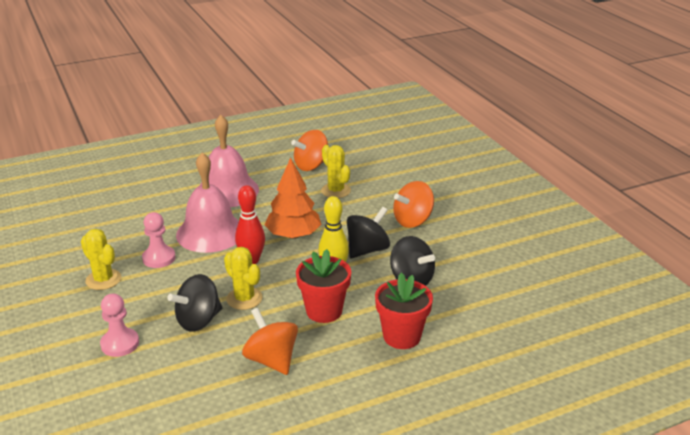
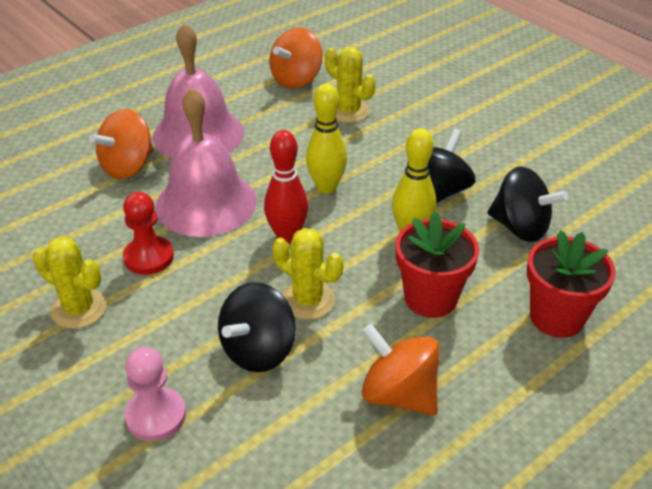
camera: 15 degrees left, 10 degrees up
(159, 258) = (149, 257): pink pawn -> red pawn
(293, 235) = (326, 187): orange tree -> yellow bowling pin
(413, 221) = (473, 139): orange spinning top -> orange spinning top (128, 167)

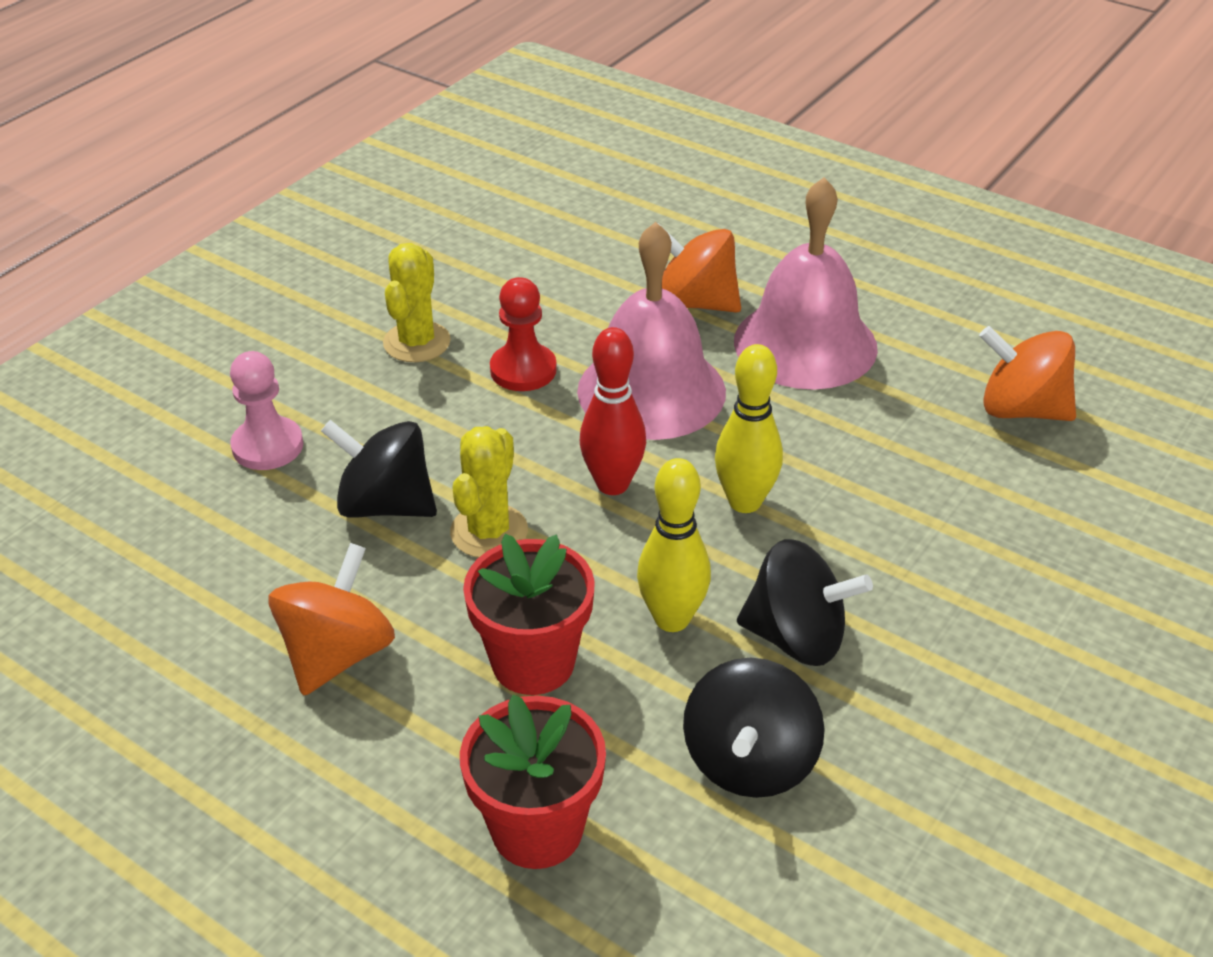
camera: 75 degrees right, 0 degrees up
(348, 111) = (967, 489): yellow cactus -> none

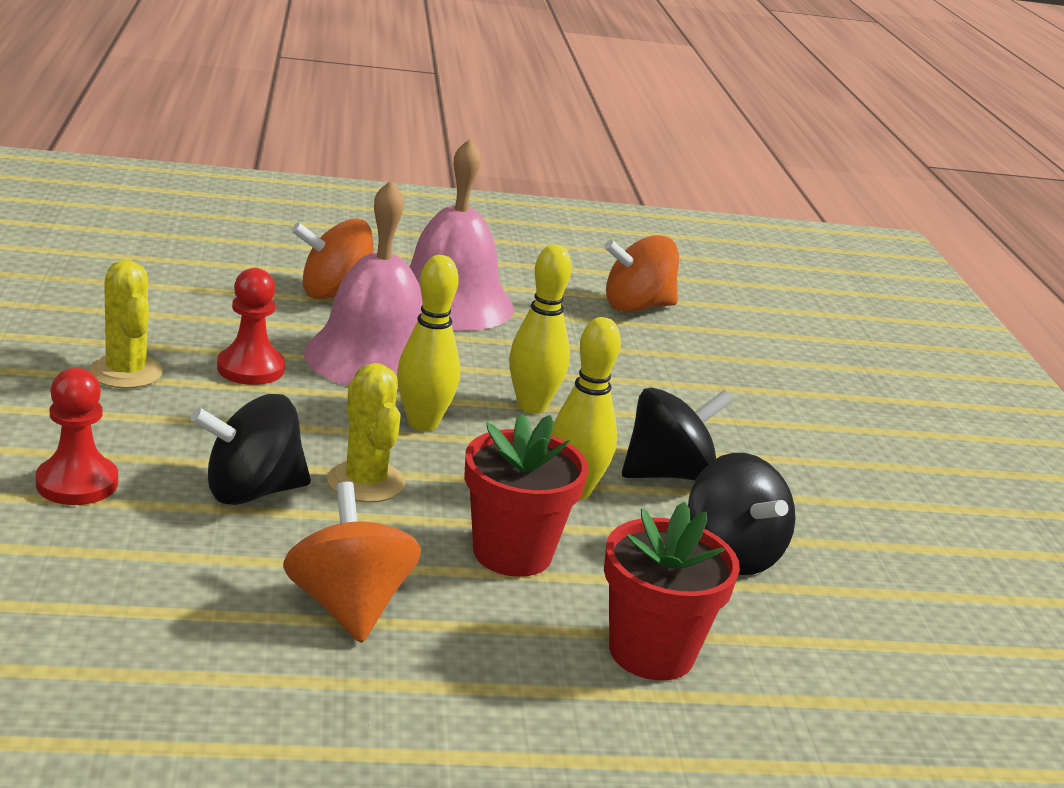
camera: 45 degrees left, 15 degrees down
(267, 446) = (77, 483): pink pawn -> red pawn
(612, 484) = (423, 423): red bowling pin -> yellow bowling pin

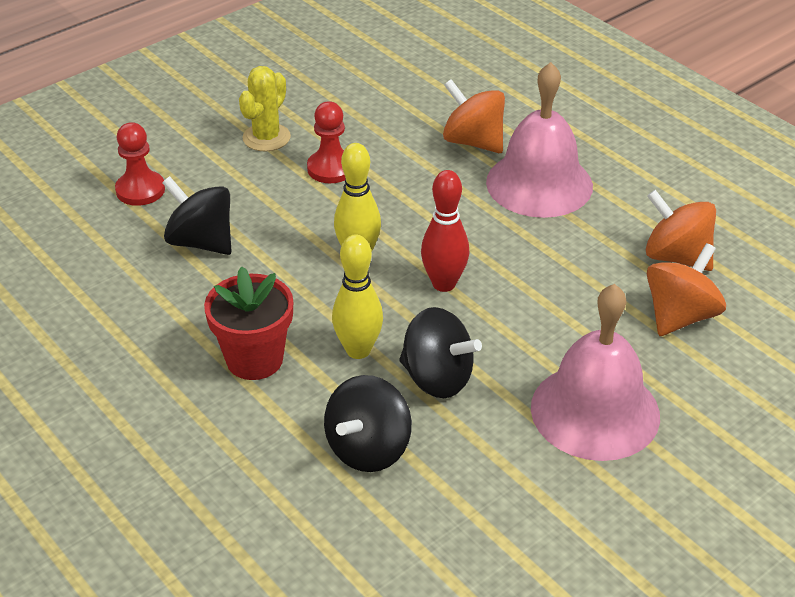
camera: 60 degrees right, 15 degrees up
(348, 606) = (132, 330): orange spinning top -> orange spinning top (680, 316)
(366, 482) = (261, 271): yellow cactus -> none
(374, 357) = (413, 197): pink bell -> pink bell (595, 411)
(532, 406) = (444, 284): yellow bowling pin -> red bowling pin
(651, 652) = (213, 460): red flower pot -> none

